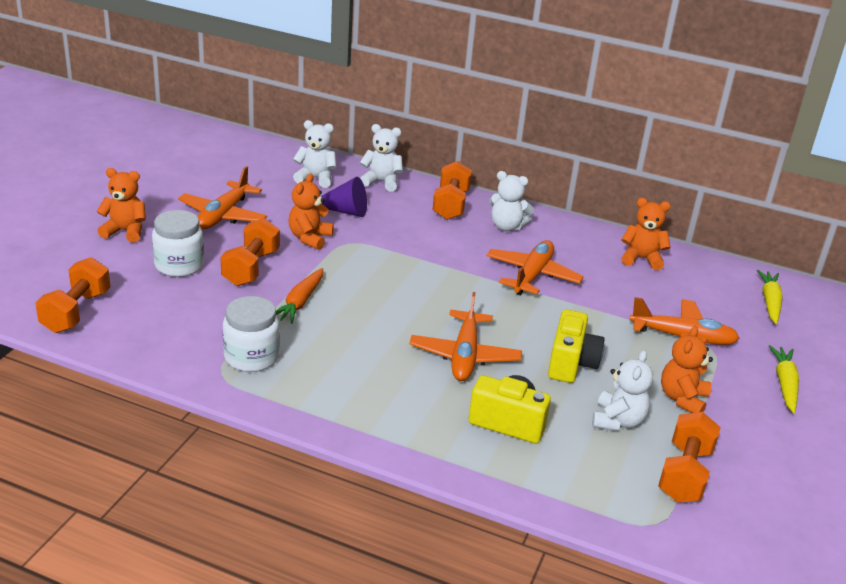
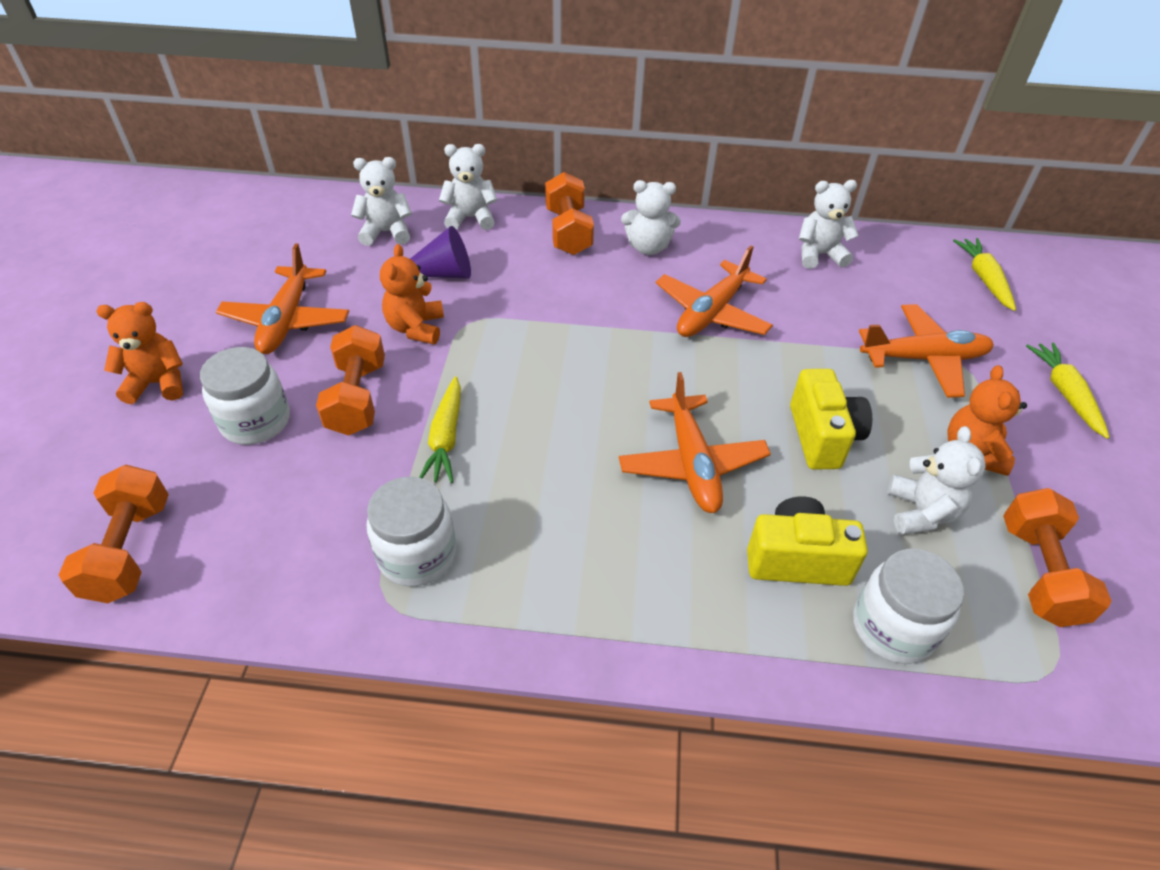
camera: 15 degrees left, 15 degrees up
(300, 302) = (446, 437): orange carrot -> yellow carrot
(532, 275) = (711, 312): orange plane -> orange plane turned 150 degrees counterclockwise
(554, 473) = (893, 628): none -> white jar
(641, 259) = (819, 255): orange teddy bear -> white teddy bear

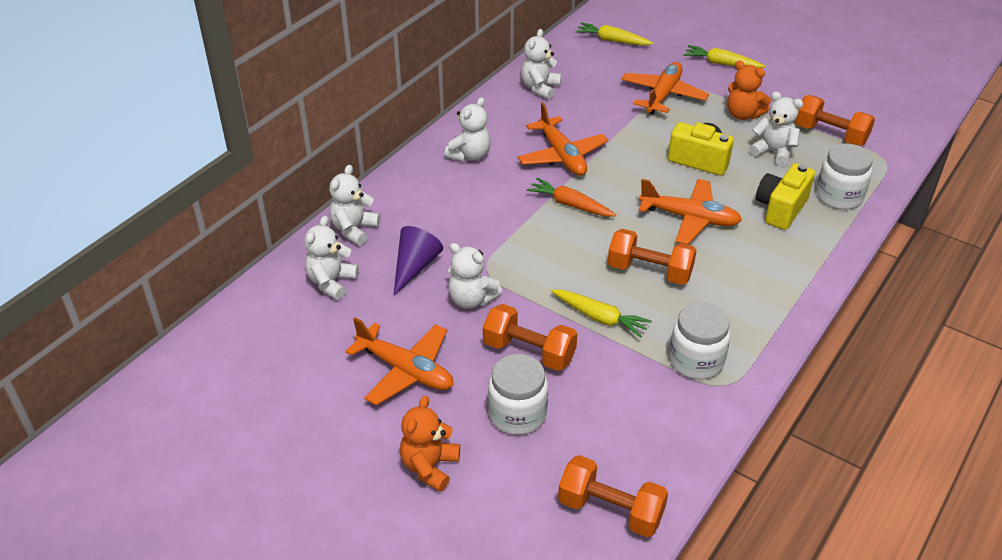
camera: 60 degrees left, 5 degrees down
(416, 328) = (471, 299): orange teddy bear -> white teddy bear
(568, 231) = (418, 185): orange dumbbell -> orange dumbbell (649, 271)
(628, 348) = (570, 205): none -> orange carrot

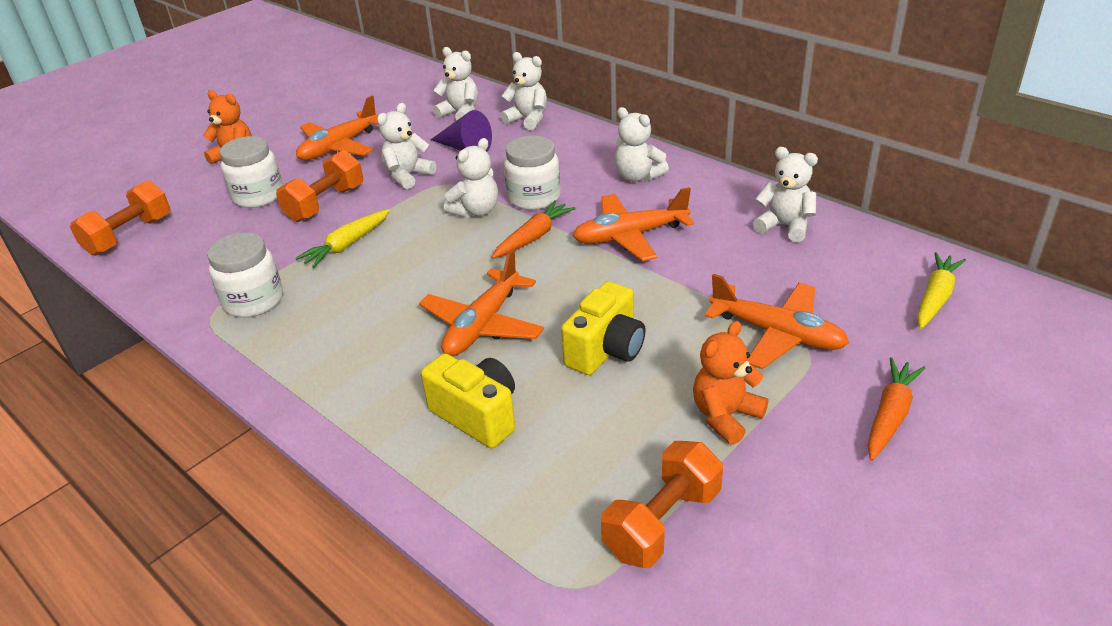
camera: 100 degrees right, 5 degrees down
(649, 271) = (400, 283): orange dumbbell -> none
(722, 64) = (890, 415): yellow carrot -> orange carrot
(773, 152) = (617, 434): white teddy bear -> white teddy bear (476, 211)
(839, 196) = (489, 491): white jar -> white jar (534, 197)

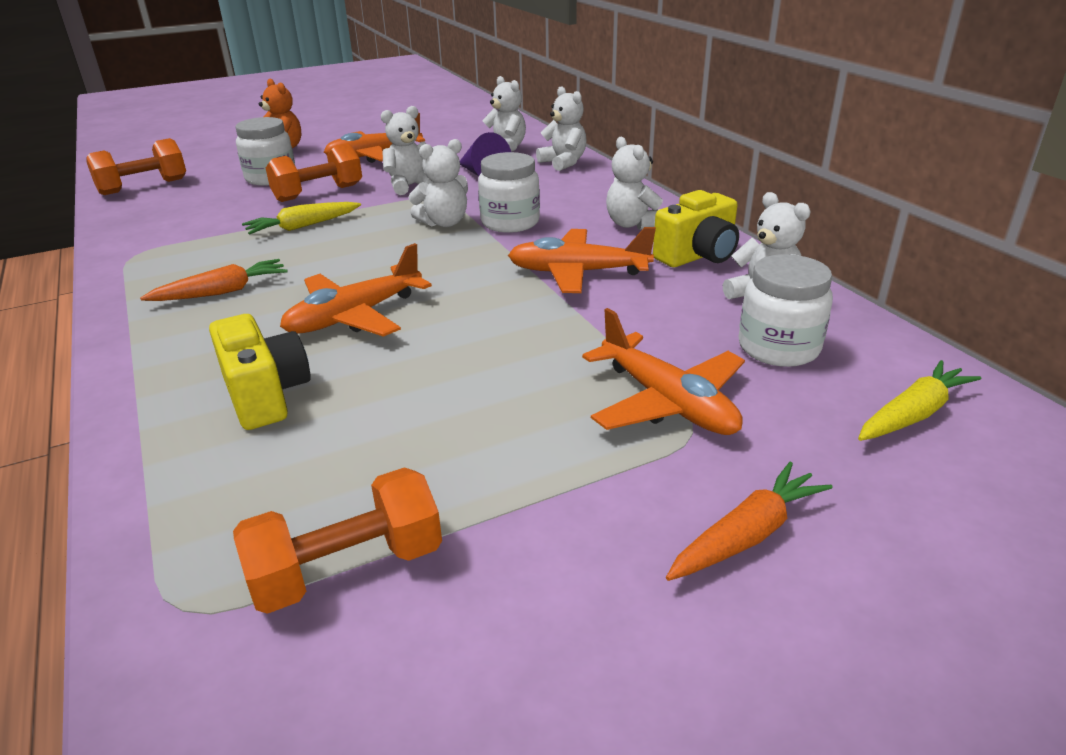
camera: 20 degrees right, 5 degrees down
(253, 301) = (180, 251): white jar -> white jar (778, 348)
(533, 237) = (478, 254): orange carrot -> orange carrot (222, 292)
(606, 350) = (455, 369): yellow camera -> yellow camera (698, 256)
(725, 416) = (529, 472): orange teddy bear -> none

